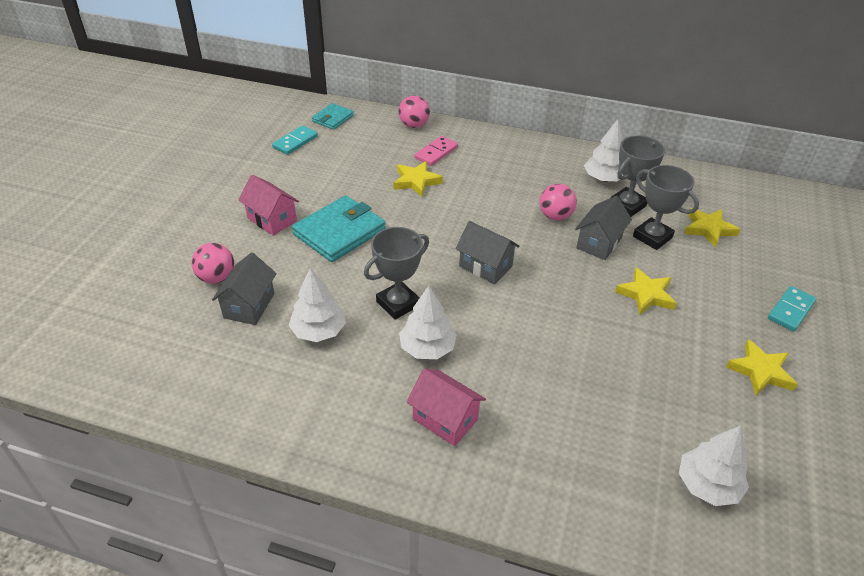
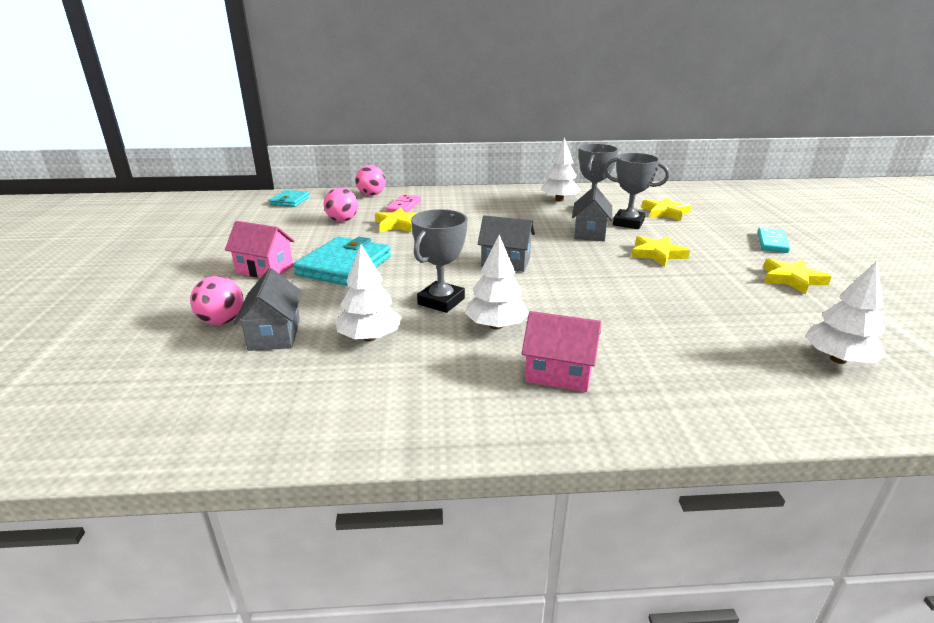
camera: 20 degrees left, 15 degrees down
(295, 142) = (260, 219): turquoise domino -> none
(555, 216) = (539, 224): pink ball -> pink ball (342, 220)

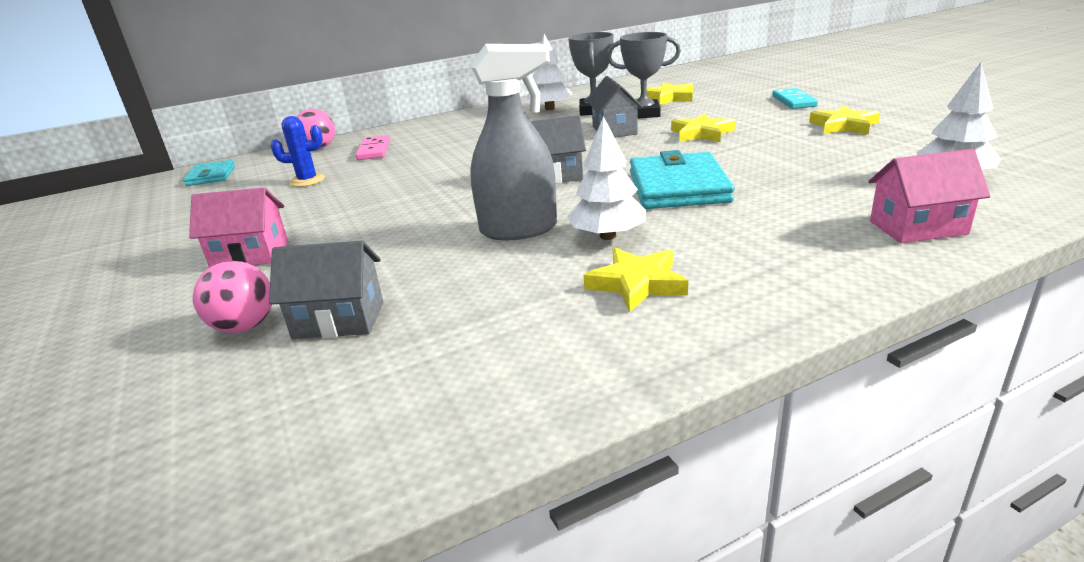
camera: 20 degrees left, 0 degrees up
(274, 335) = (339, 320): grey house -> grey house turned 60 degrees counterclockwise
(342, 220) = (307, 180): pink ball -> blue cactus
(344, 266) = (359, 225): turquoise wallet -> turquoise wallet (678, 187)
(370, 337) = (471, 288): white tree -> none
(398, 224) = (385, 169): yellow star -> yellow star (637, 283)
(441, 301) = (519, 229): grey trophy -> grey spray bottle
(559, 373) = (723, 260): pink house -> pink house (917, 227)

